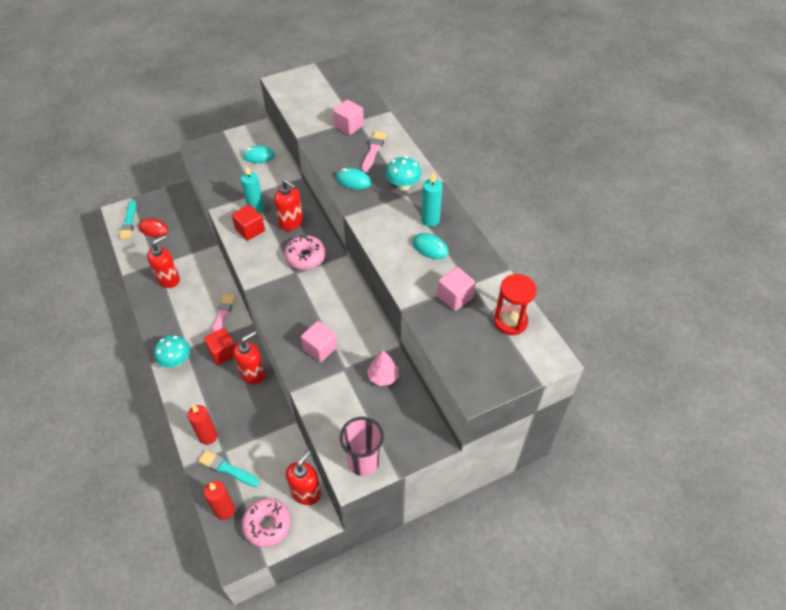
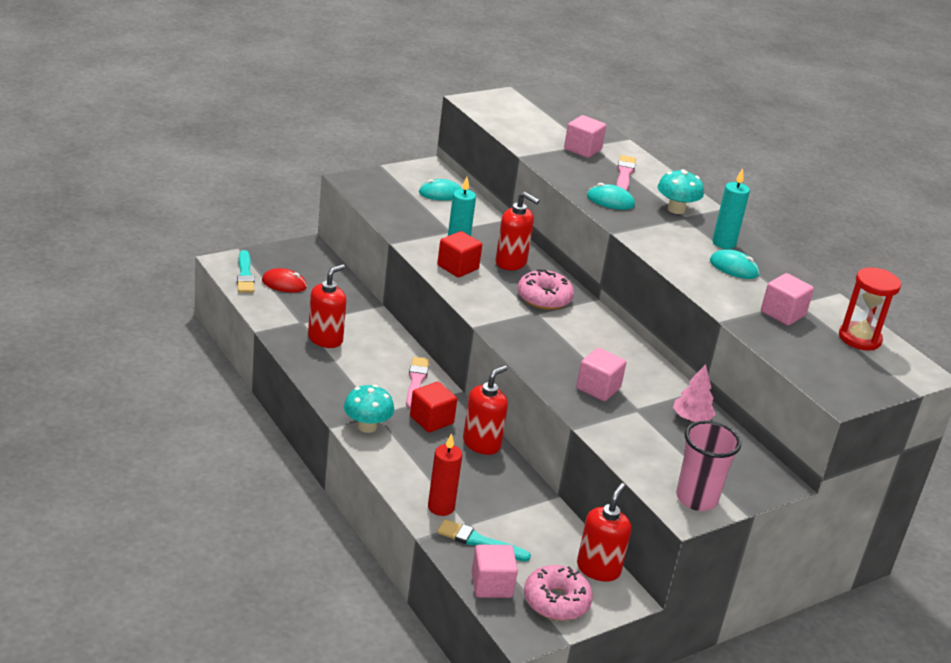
camera: 10 degrees left, 20 degrees down
(225, 510) = (491, 585): red candle -> pink cube

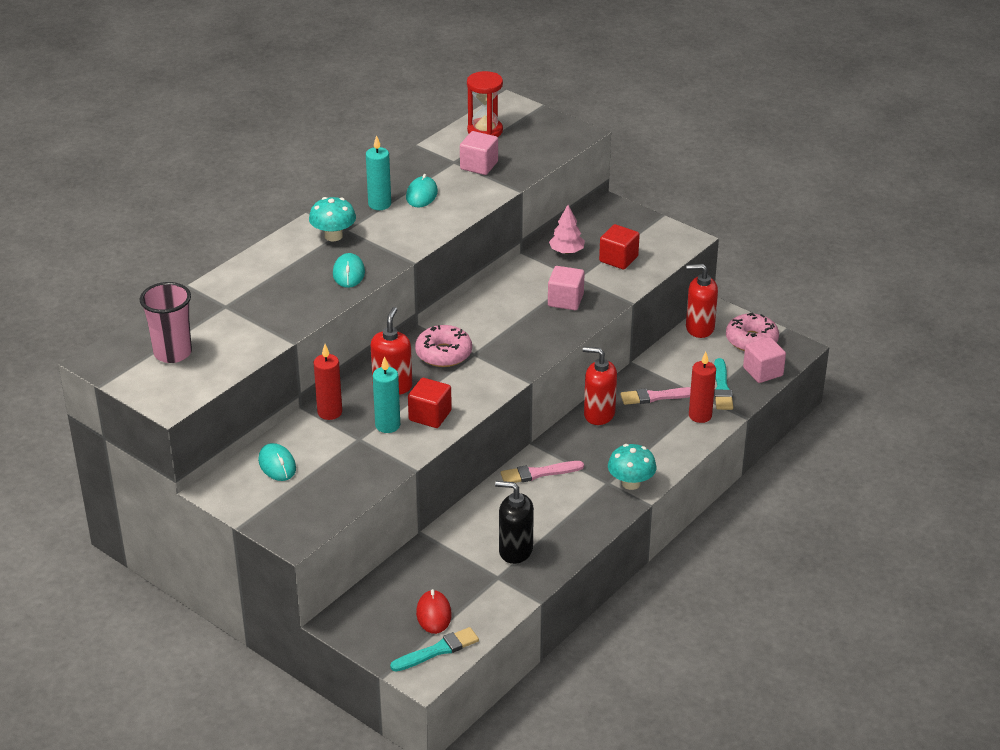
camera: 105 degrees left, 5 degrees up
(325, 339) = (515, 550): red soap dispenser -> black soap dispenser
(431, 420) = (589, 449): red cube -> red cube (618, 259)
(492, 228) = (329, 412): none -> red candle
(582, 149) = (242, 308): pink cube -> none
(624, 174) = (281, 274): pink brush -> pink brush (657, 396)
(696, 499) = (667, 237): pink cup -> pink cup (173, 353)

